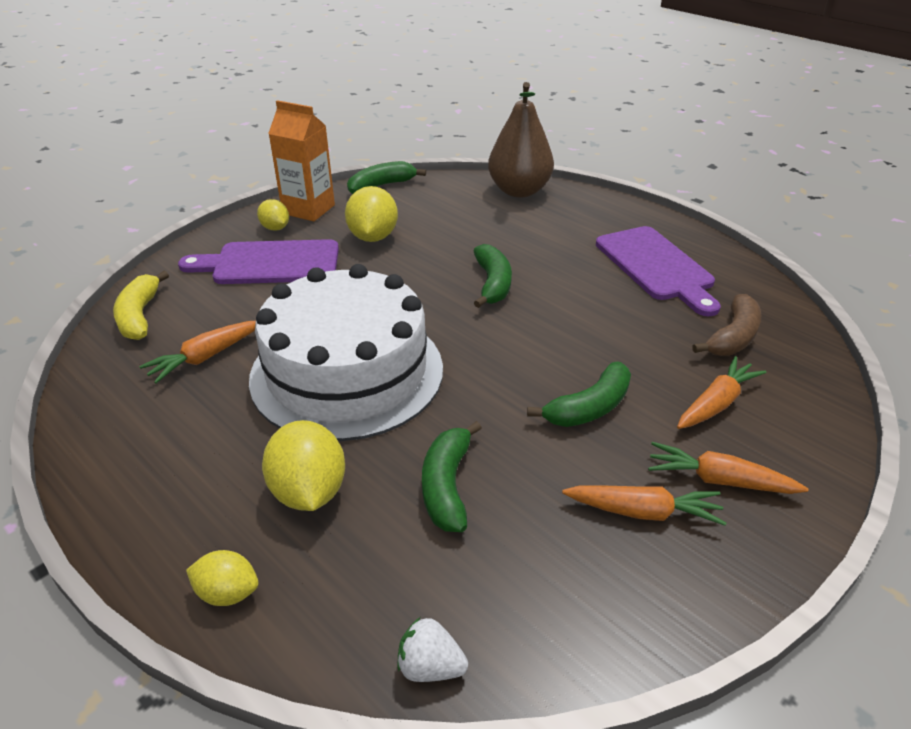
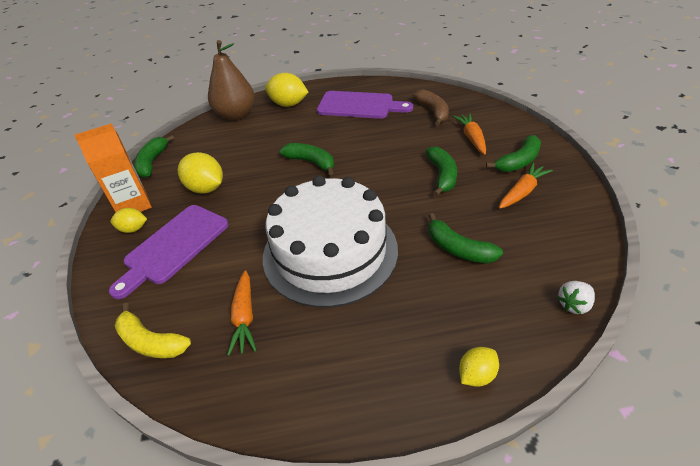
camera: 50 degrees left, 5 degrees up
(309, 491) = (420, 308): yellow lemon -> yellow lemon (288, 104)
(719, 480) = (519, 161): orange carrot -> green banana

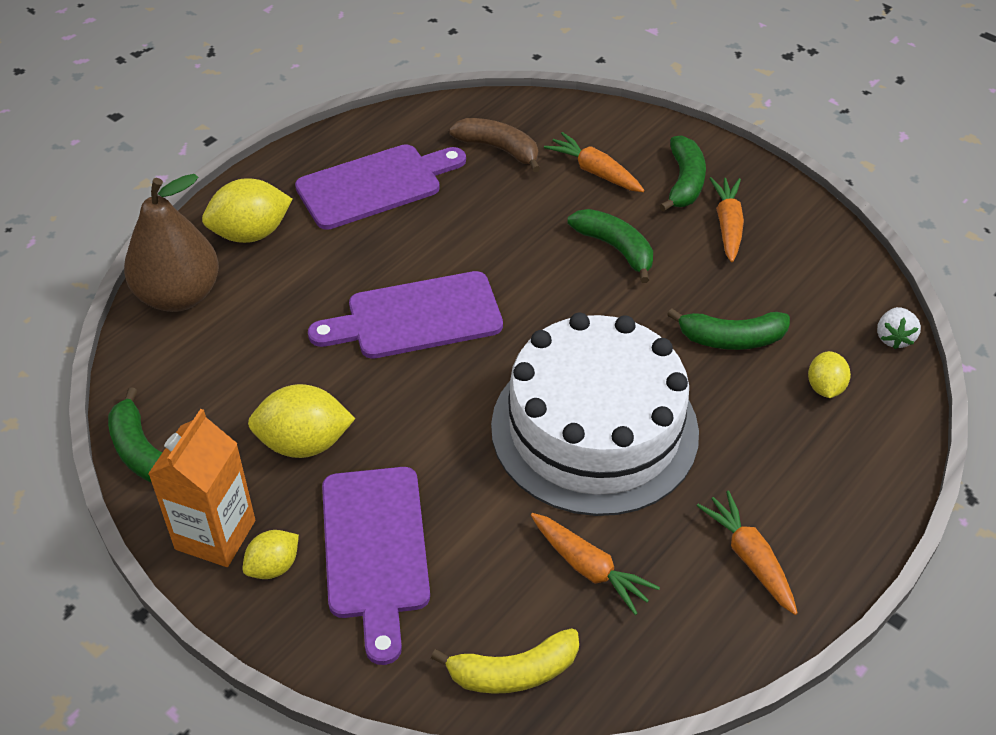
camera: 45 degrees left, 5 degrees up
(311, 162) = (416, 317): green banana -> purple cutting board
(330, 373) = (749, 558): none -> orange carrot
(476, 375) = (878, 465): yellow lemon -> yellow lemon (825, 387)

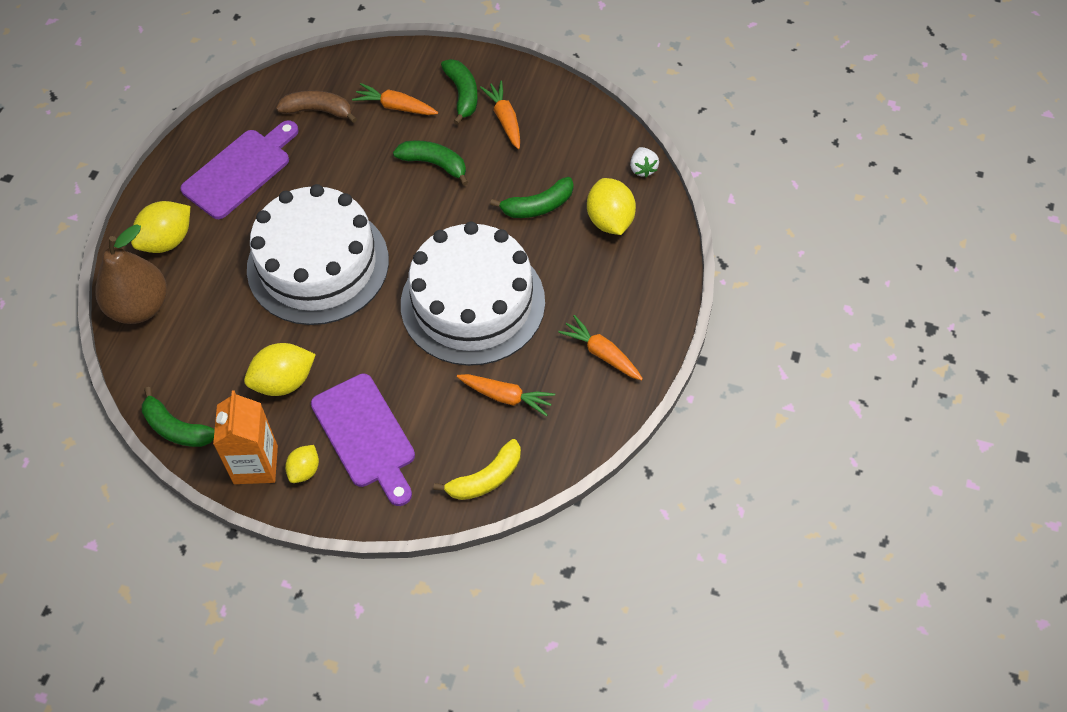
camera: 20 degrees left, 10 degrees up
(416, 317) = (318, 264): purple cutting board -> white cake
(825, 387) = (610, 220): yellow lemon -> yellow lemon, size x1.70

